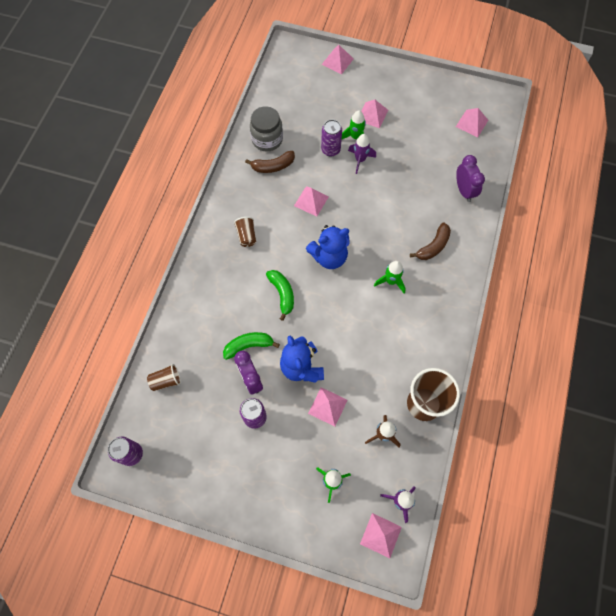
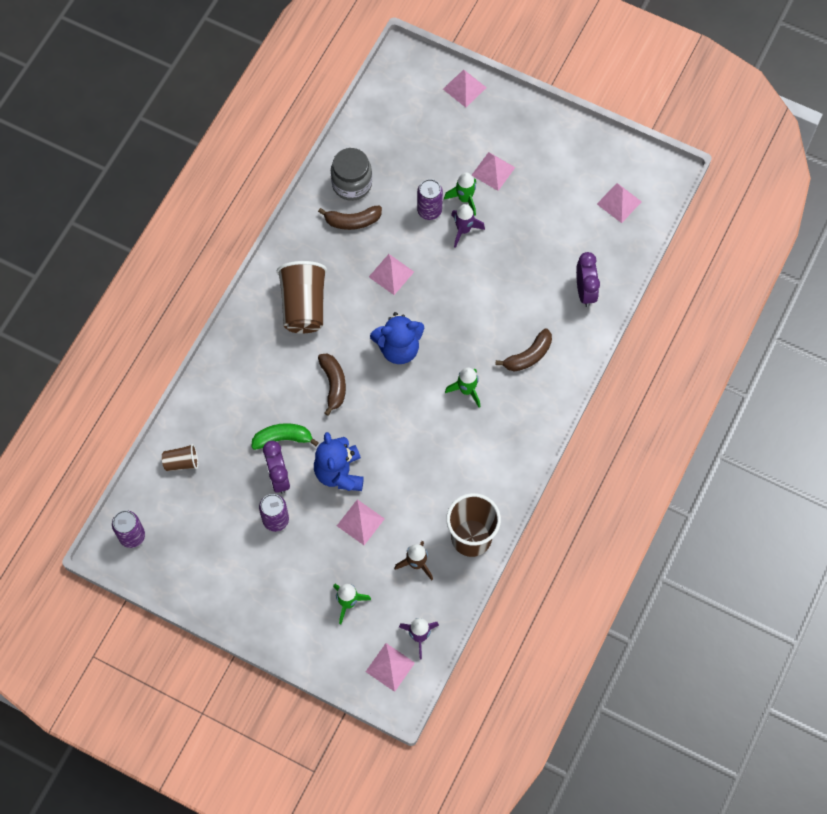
camera: 10 degrees right, 0 degrees up
(246, 236) = (304, 306): brown cup -> brown cup, size x2.00
(282, 294) = (333, 384): green banana -> brown banana

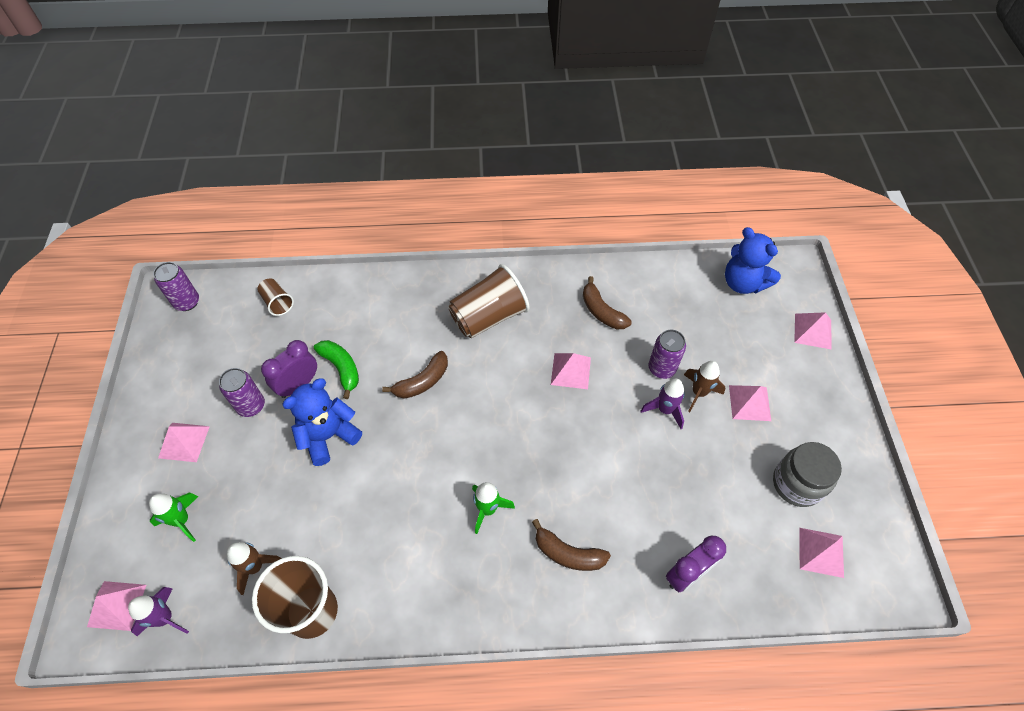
camera: 60 degrees right, 10 degrees down
(352, 184) = (638, 292): grey jar -> grey jar (797, 484)
(360, 522) = (282, 484): pink pyramid -> pink pyramid (184, 442)
(398, 348) = (496, 418): blue teddy bear -> blue teddy bear (743, 283)
(464, 199) = (699, 393): green rocket -> brown rocket

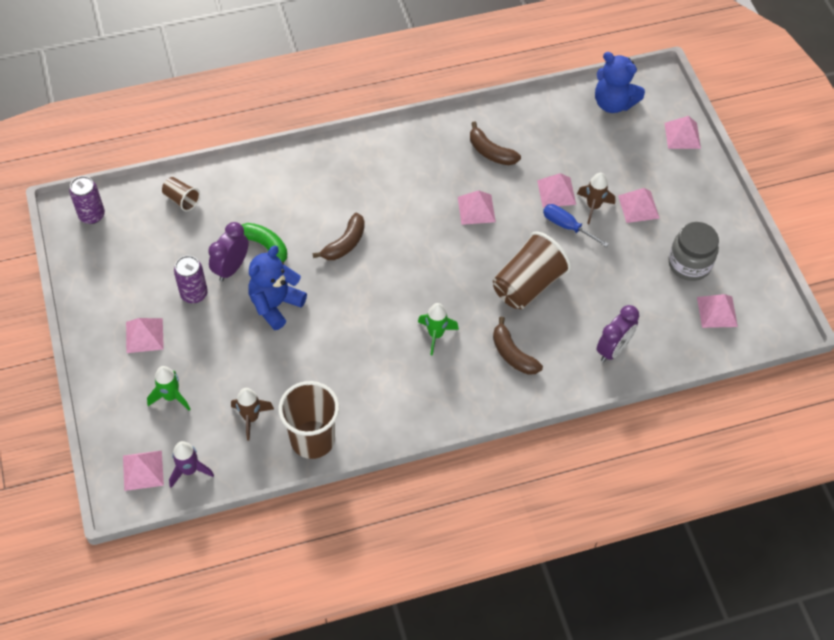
camera: 15 degrees left, 0 degrees up
(489, 317) = (388, 176): brown cup -> brown cup (528, 285)
(568, 553) = (512, 354): brown banana -> brown banana turned 45 degrees clockwise
(661, 368) = (556, 192): purple can -> pink pyramid
(665, 410) = (567, 226): purple rocket -> blue screwdriver

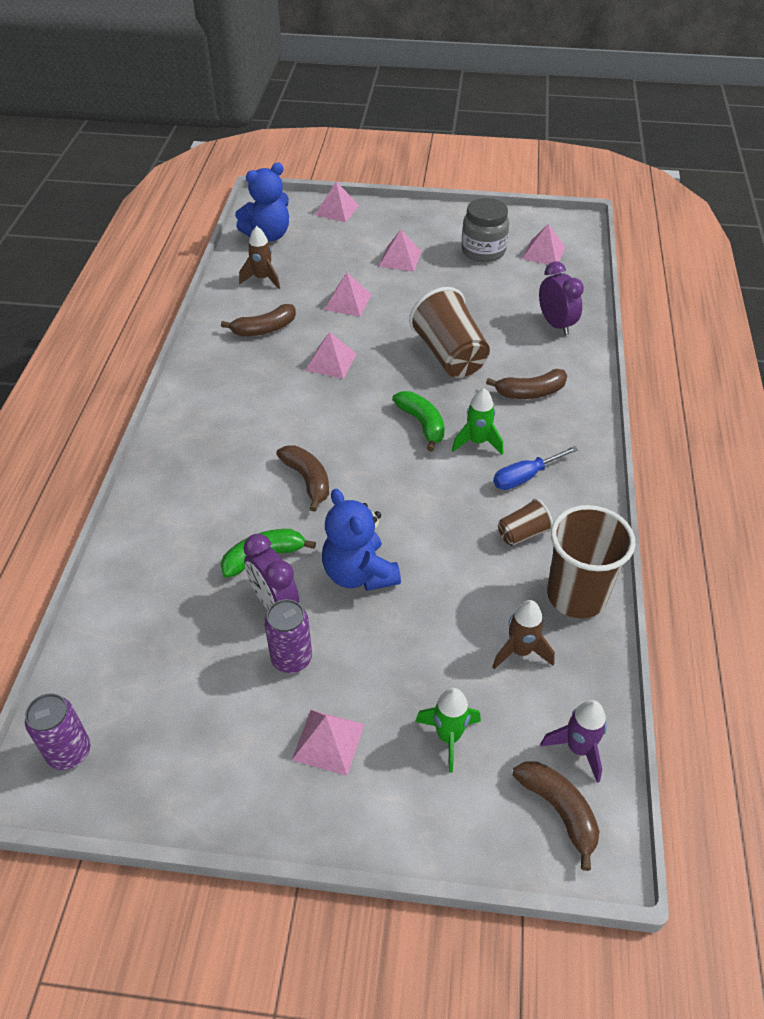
camera: 65 degrees left, 10 degrees down
(143, 470) = (559, 811): pink pyramid -> brown banana
(181, 199) = (124, 627): brown cup -> brown cup (523, 534)
(437, 292) = (422, 424): none -> green banana
(567, 226) = (394, 308): blue screwdriver -> blue screwdriver (525, 477)
(593, 207) = (381, 285): brown rocket -> brown rocket (262, 279)

